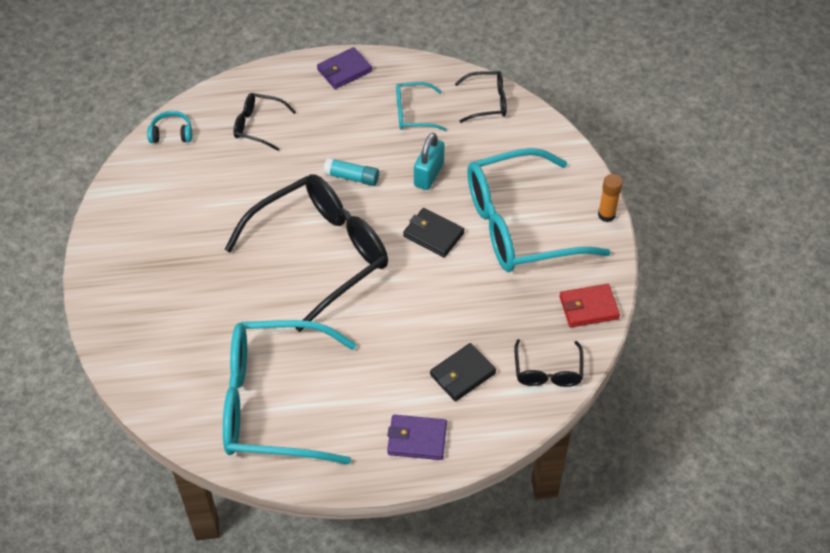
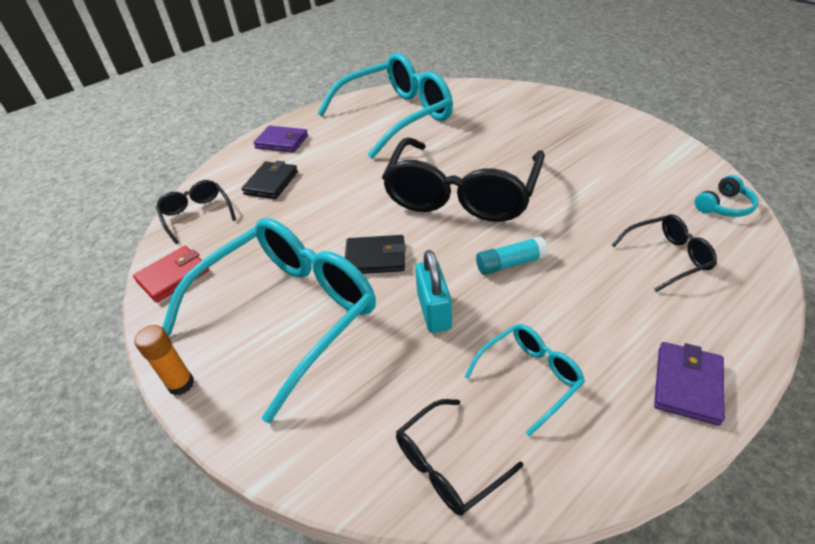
camera: 150 degrees right, 10 degrees down
(417, 439) = (282, 142): purple wallet -> purple wallet turned 45 degrees clockwise

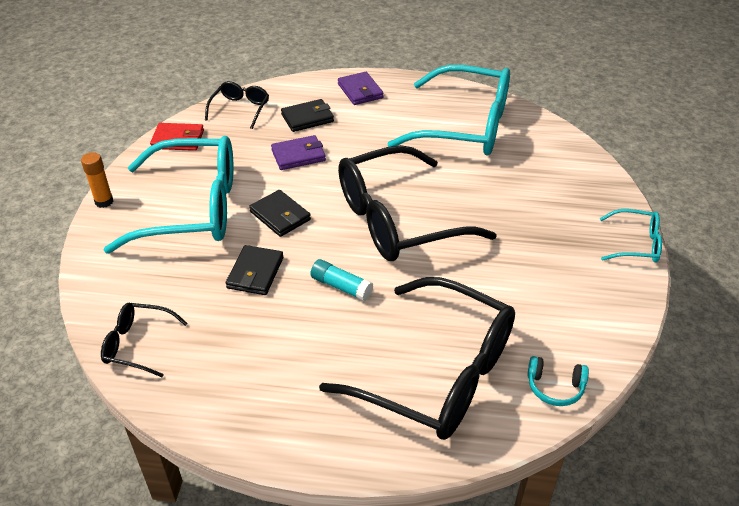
camera: 45 degrees right, 0 degrees up
(434, 311) = (255, 273): turquoise padlock -> black wallet
(530, 377) = (236, 349): turquoise glasses -> turquoise glasses (636, 244)
(668, 257) = (438, 374): black glasses -> black glasses, size x2.19
(687, 385) = (299, 434): purple wallet -> purple wallet (298, 155)

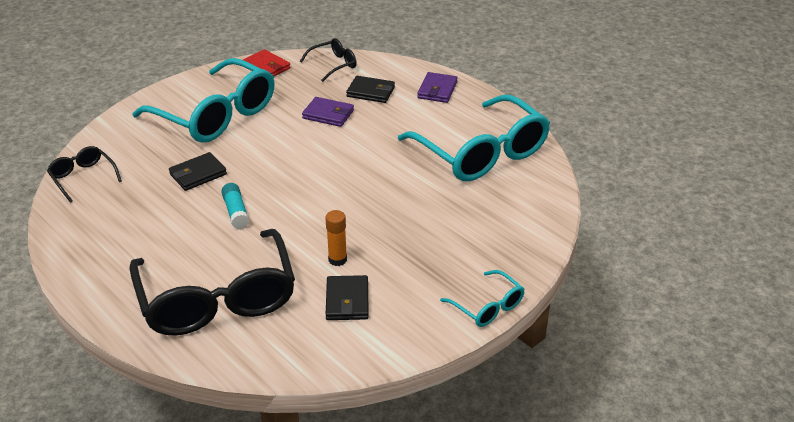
camera: 40 degrees right, 5 degrees down
(104, 201) = (173, 85): orange glue stick -> orange glue stick (337, 259)
(280, 216) = (261, 147): black wallet -> black wallet (347, 301)
(397, 220) = (332, 191): black glasses -> none
(555, 387) = (278, 356): turquoise headphones -> none

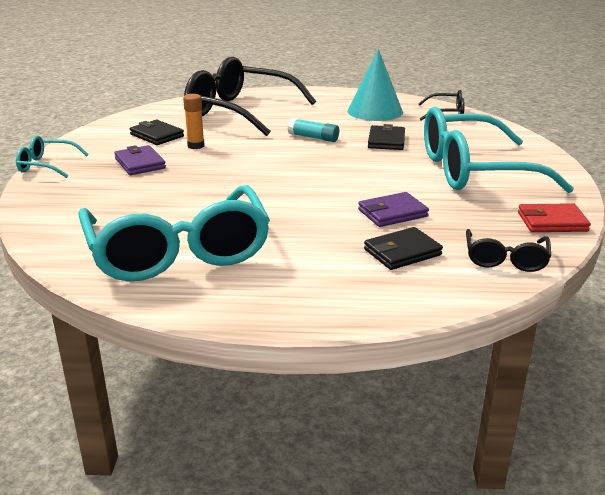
camera: 135 degrees right, 10 degrees down
(119, 218) = (375, 111): none -> turquoise cone
(437, 90) = (338, 294): purple wallet -> purple wallet (140, 163)
(482, 153) = (178, 252): turquoise glasses -> turquoise glasses turned 120 degrees counterclockwise

